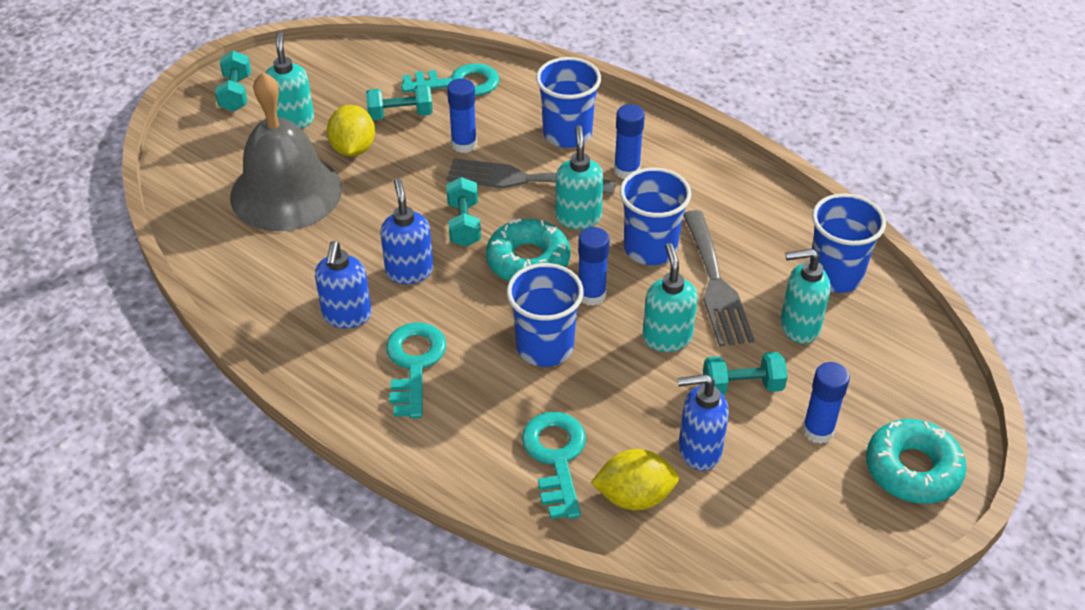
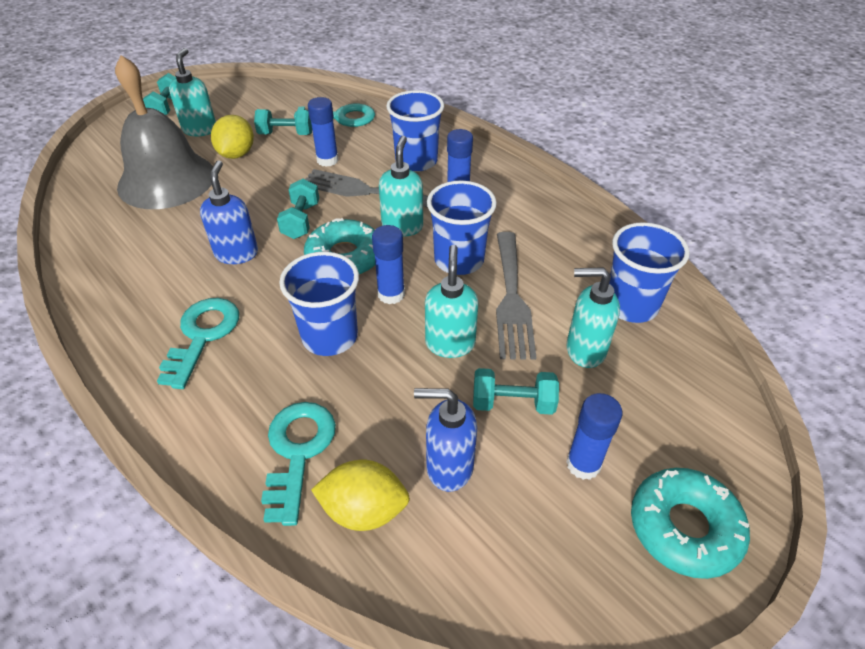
camera: 10 degrees right, 0 degrees up
(347, 316) = (164, 285): blue soap dispenser -> none

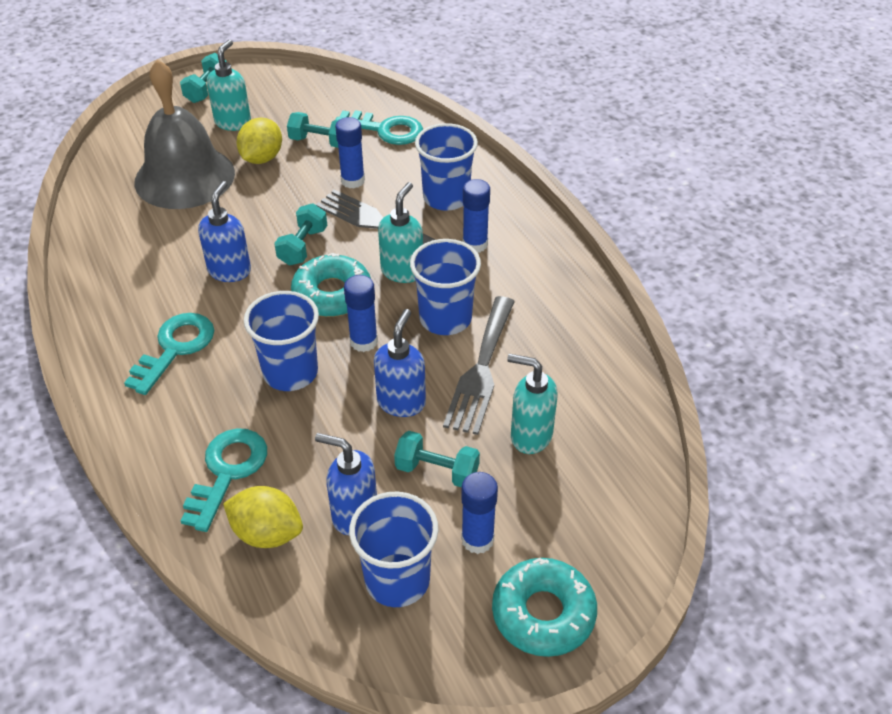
camera: 15 degrees right, 0 degrees up
(450, 343) = (401, 402): turquoise soap dispenser -> blue soap dispenser
(631, 305) = (600, 400): blue cup -> blue cup (397, 580)

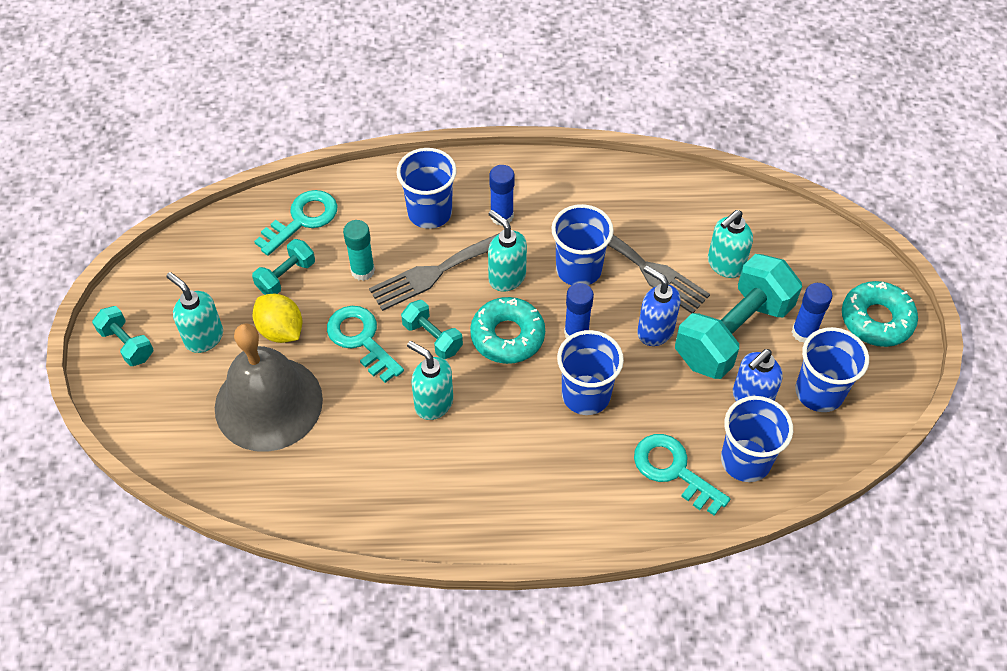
camera: 65 degrees left, 10 degrees up
(175, 348) = (513, 472): turquoise key -> turquoise key (361, 340)
(230, 270) = (433, 403): blue soap dispenser -> turquoise soap dispenser
(267, 533) = (745, 460): yellow lemon -> blue cup
(353, 181) = (362, 271): blue glue stick -> turquoise glue stick
(437, 471) = (733, 333): turquoise dumbbell -> turquoise dumbbell, size x2.07

